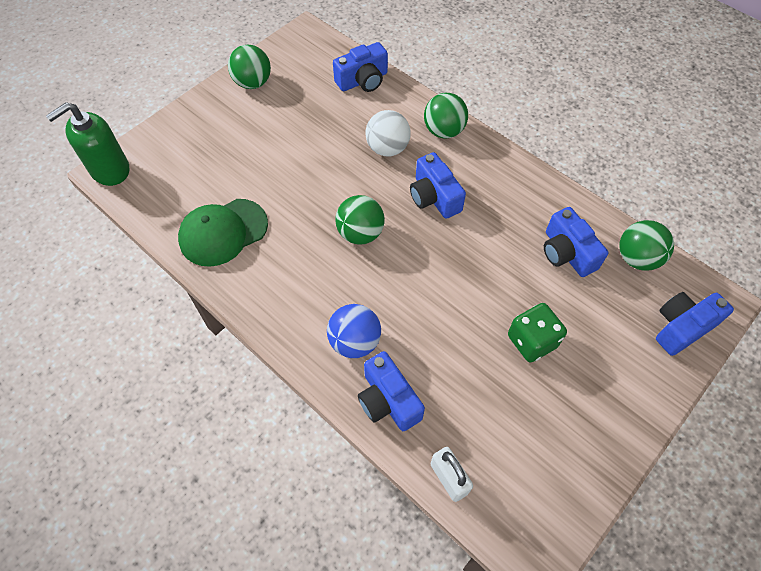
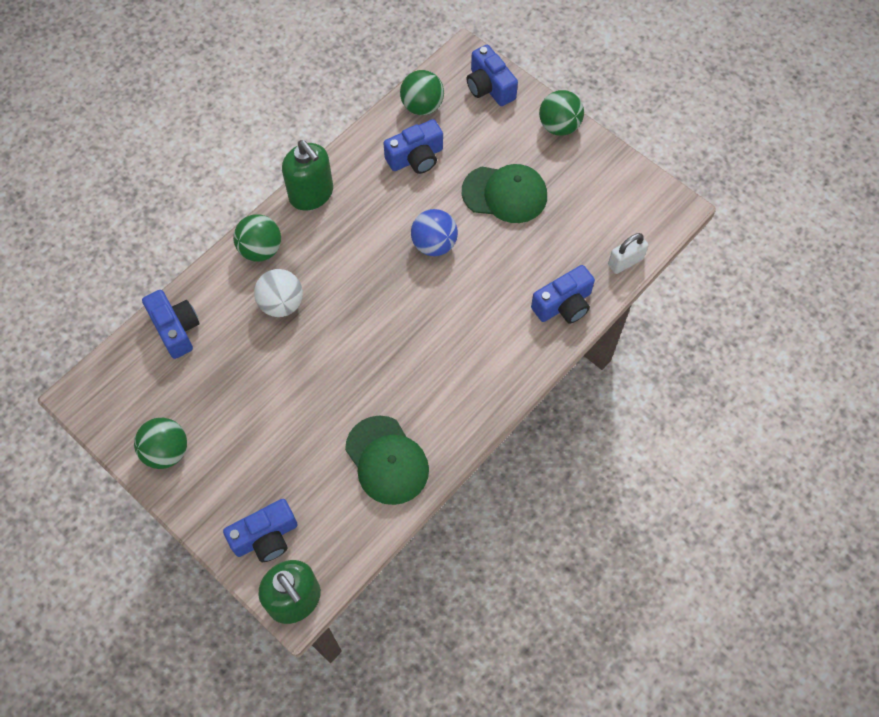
camera: 90 degrees left, 5 degrees up
(355, 342) = (509, 331): blue ball -> blue ball (434, 244)
(360, 233) = (391, 328): green ball -> green ball (559, 126)
(434, 197) = (348, 262): blue camera -> blue camera (266, 537)
(509, 165) = (311, 194): none -> green soap dispenser
(532, 341) = (505, 194): green dice -> green cap

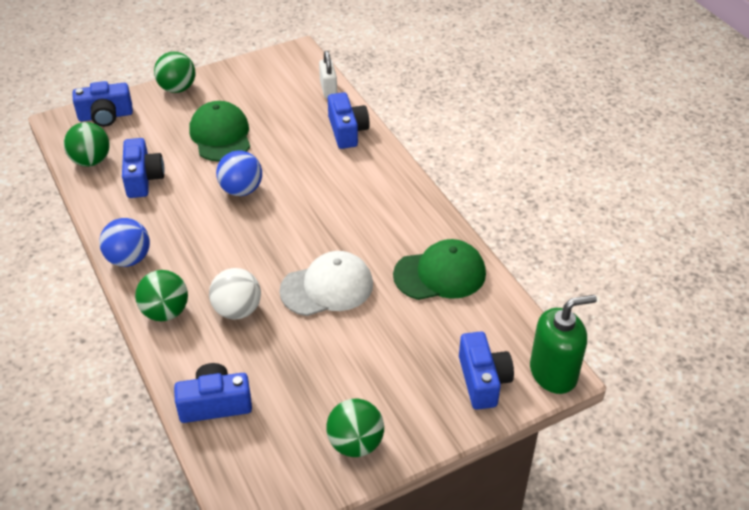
camera: 70 degrees left, 20 degrees down
(311, 194) = (129, 259): green soap dispenser -> blue ball
(334, 366) = (327, 287): none -> white cap
(505, 194) = (220, 135): green cap -> green cap turned 45 degrees counterclockwise

